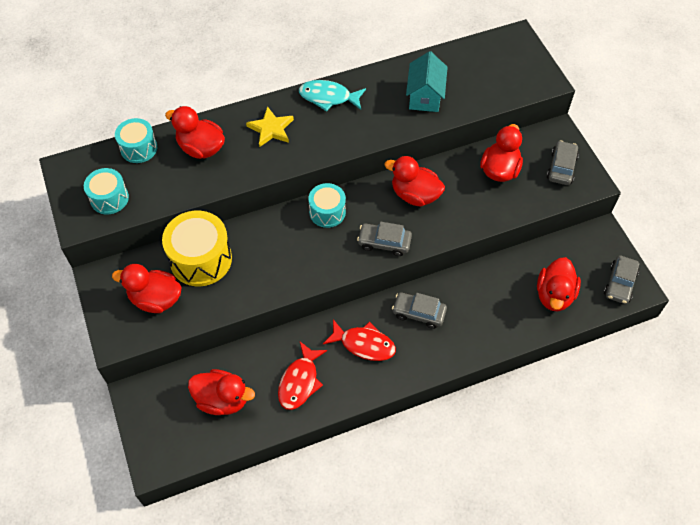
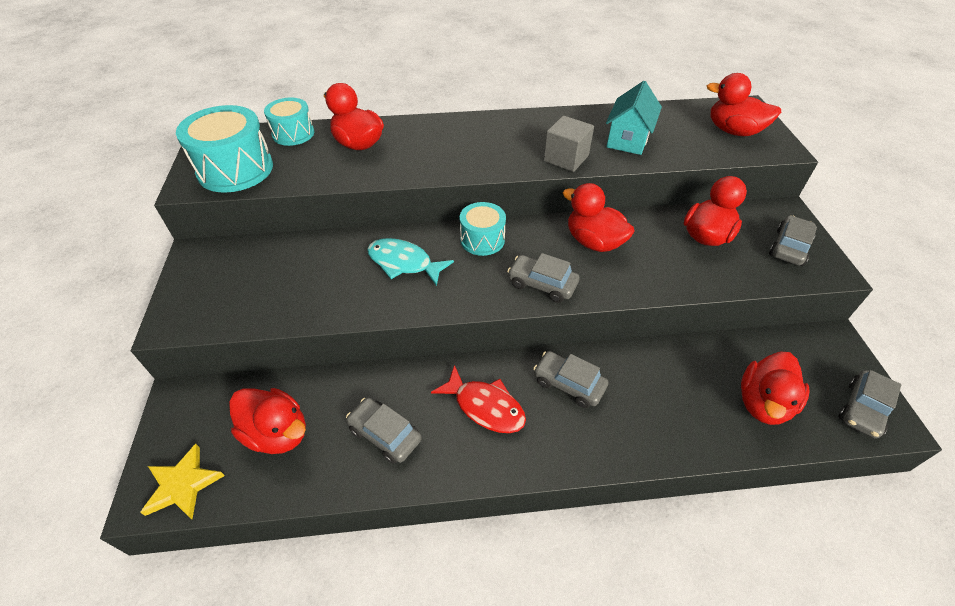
camera: 15 degrees right, 10 degrees down
(109, 198) = (235, 169): turquoise drum -> turquoise drum, size x1.64
(156, 299) = (243, 288): red duck -> red duck (733, 131)
(201, 259) = (316, 258): yellow drum -> none
(271, 129) = (442, 140): yellow star -> yellow star (183, 484)
(300, 381) = (385, 434): red fish -> grey car
(328, 97) = (516, 124): turquoise fish -> turquoise fish (404, 263)
(379, 128) = (566, 158): none -> grey cube

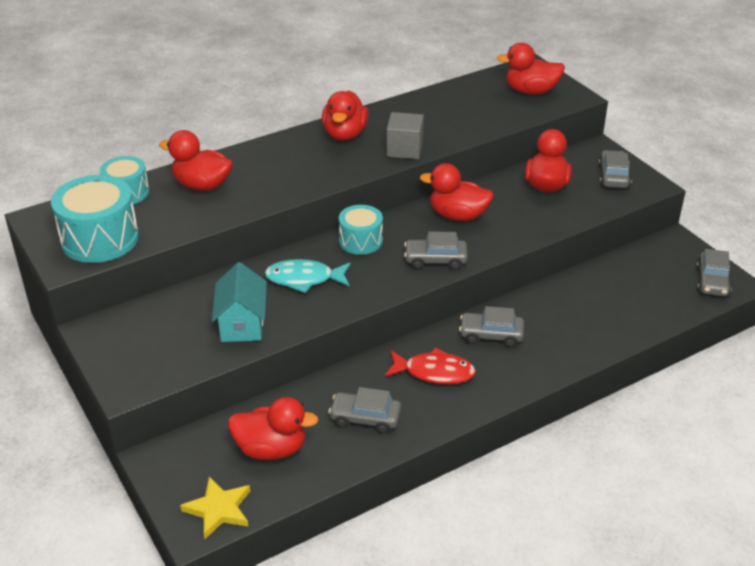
camera: 25 degrees left, 10 degrees down
(628, 139) = (447, 120): turquoise house -> turquoise house (242, 324)
(763, 403) = (642, 300): red duck -> red duck (345, 134)

